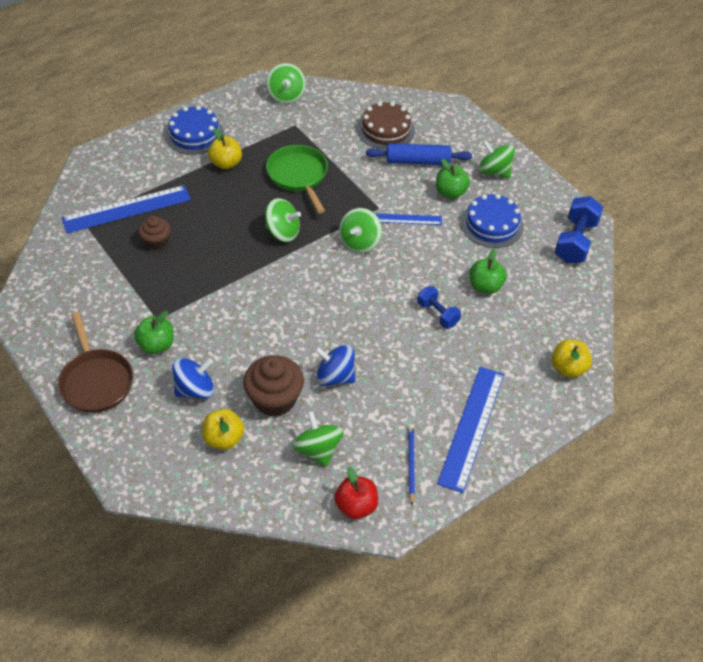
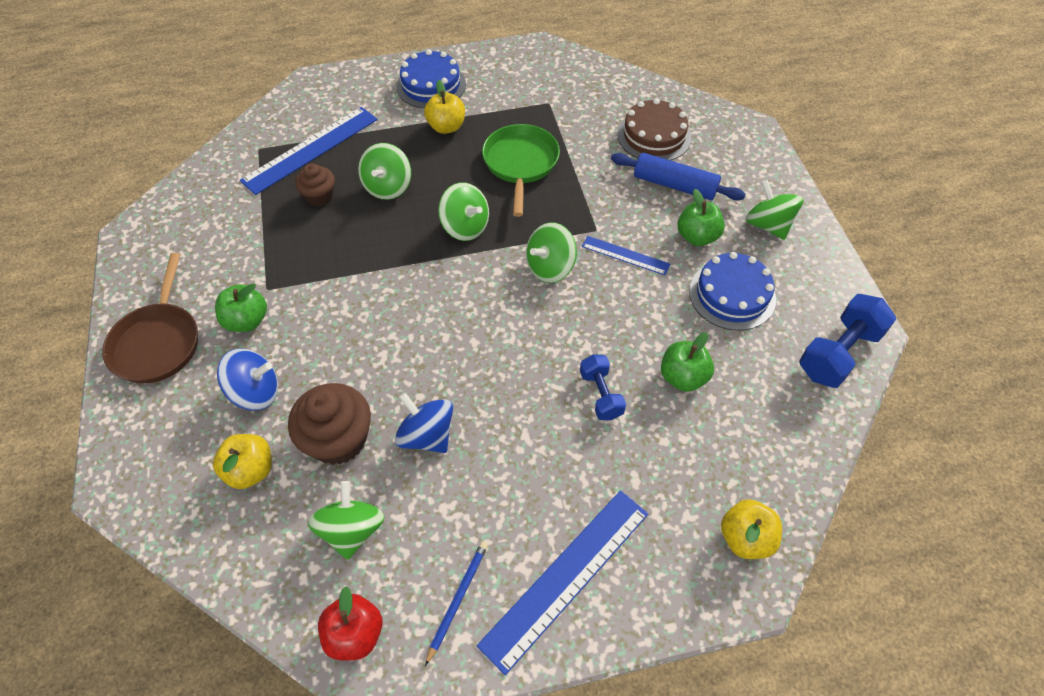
camera: 25 degrees right, 5 degrees up
(127, 209) = (310, 149): blue ruler -> blue ruler turned 45 degrees counterclockwise
(286, 96) = (556, 67): green spinning top -> green spinning top (388, 187)

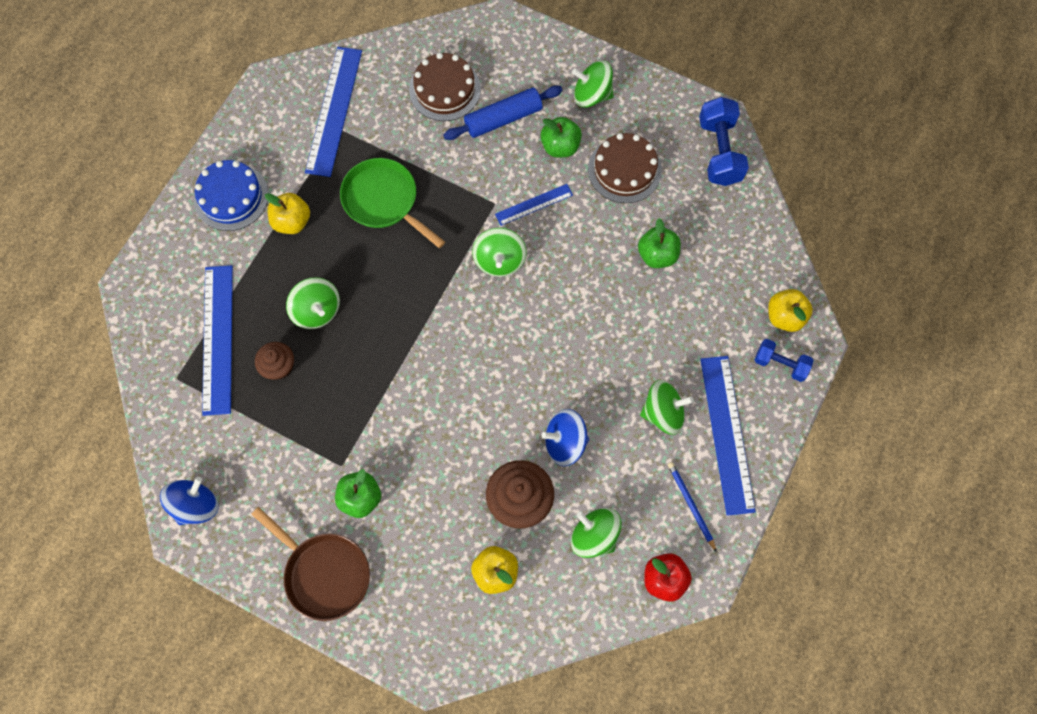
camera: 50 degrees left, 15 degrees up
(256, 392) = (432, 530): blue spinning top -> blue spinning top (196, 505)
(465, 227) = (410, 287): green spinning top -> green spinning top (663, 413)
(560, 91) = (334, 111): none -> blue ruler
(601, 394) = (627, 314): blue dumbbell -> blue dumbbell (780, 364)
(732, 295) = (624, 169): blue cake -> brown cake

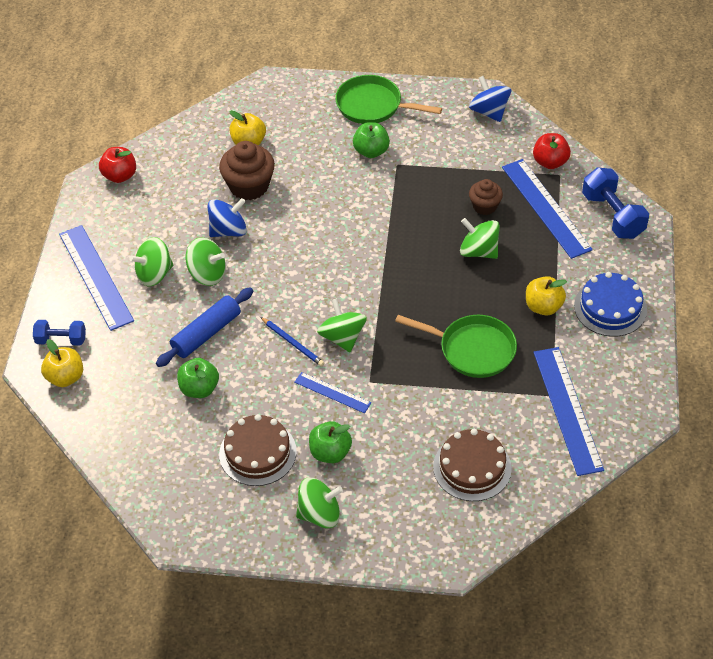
camera: 160 degrees right, 20 degrees down
(175, 399) = (550, 162): none -> red apple
(196, 505) = (489, 111): blue spinning top -> blue spinning top turned 135 degrees clockwise
(324, 573) = (373, 106): brown pan -> green pan
(503, 118) = (399, 459): blue rolling pin -> blue rolling pin (206, 333)
(534, 204) = (332, 392): blue ruler -> blue ruler turned 75 degrees clockwise
(594, 536) = (182, 183): green spinning top -> green spinning top (207, 274)
(691, 505) = (112, 223): blue pencil -> blue pencil (292, 343)
(719, 151) = (167, 502): blue dumbbell -> blue dumbbell (612, 215)

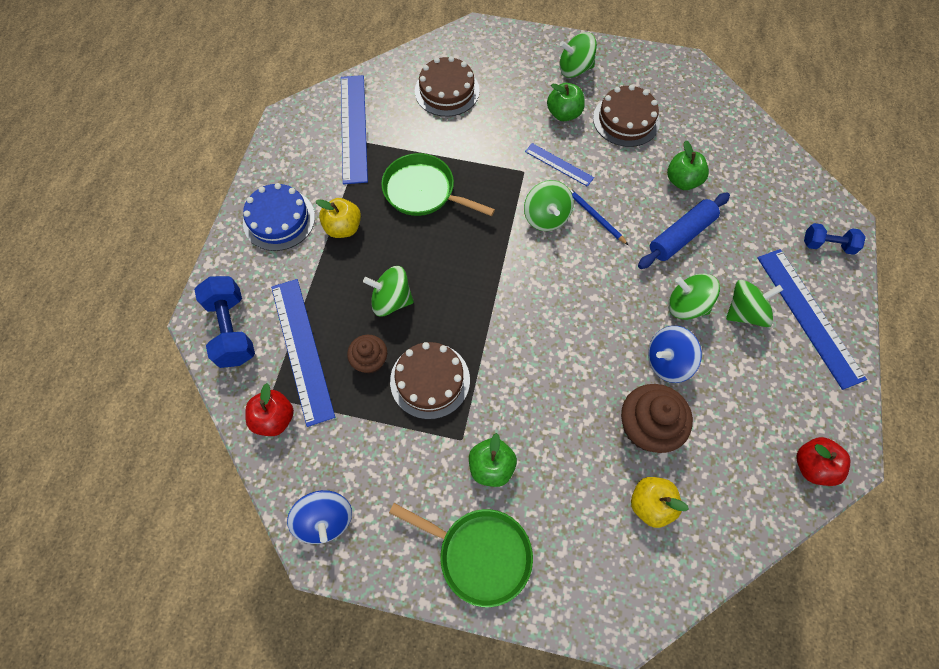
camera: 175 degrees left, 15 degrees up
(65, 377) = (812, 205): yellow apple -> none
(430, 198) = (430, 380): none -> brown cake
(479, 251) = (391, 300): green spinning top -> green spinning top turned 150 degrees clockwise

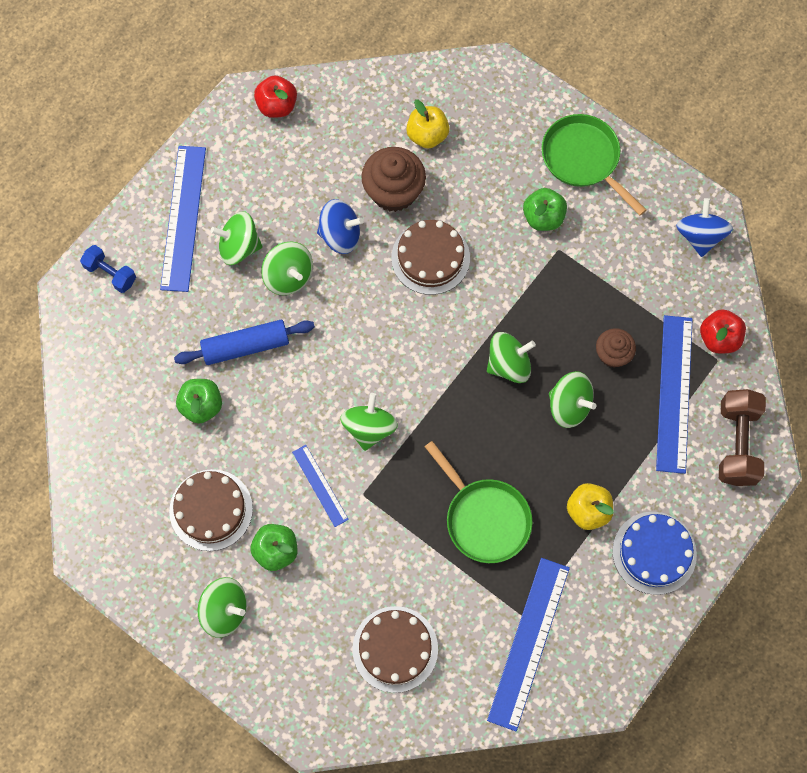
camera: 155 degrees left, 5 degrees up
(232, 330) = (737, 444): blue dumbbell -> brown dumbbell
(430, 380) = (564, 312): brown cake -> brown cake (430, 258)
(458, 312) = (508, 364): none -> green spinning top
(595, 216) = (318, 406): blue pencil -> none

